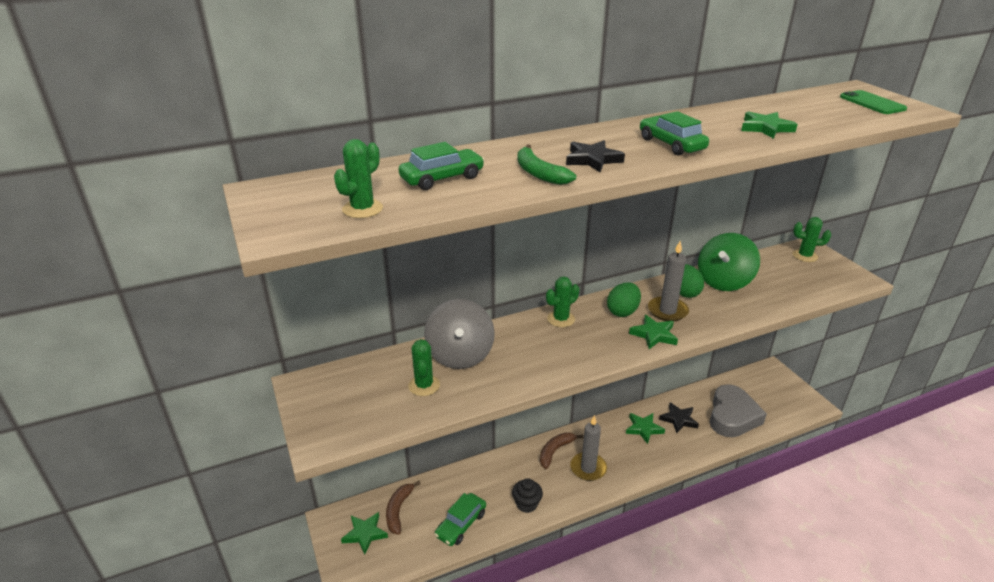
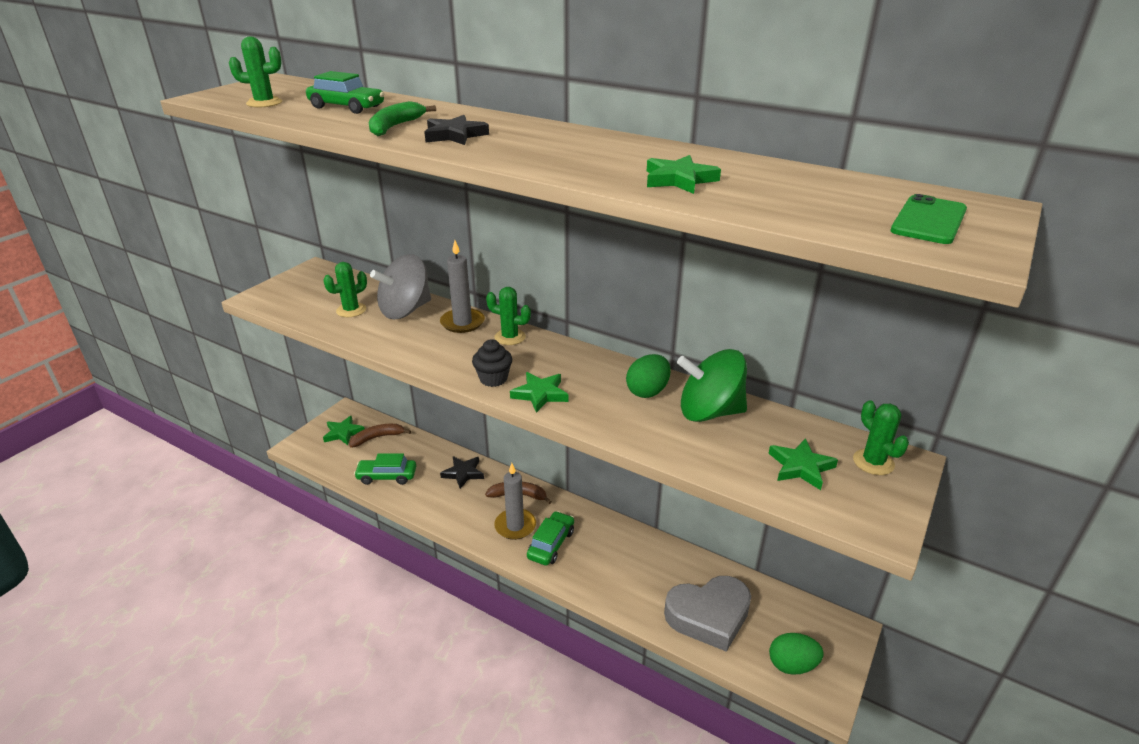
camera: 55 degrees right, 0 degrees up
(526, 504) = (438, 504): black cupcake -> black cupcake (493, 379)
(622, 312) = (562, 365): green egg -> green egg (792, 665)
(643, 429) = (609, 545): green star -> green star (800, 467)
(667, 311) = (596, 390): grey candle -> grey candle (462, 323)
(671, 144) = (545, 152): green car -> green car (551, 544)
(679, 419) = (653, 569): black star -> black star (463, 473)

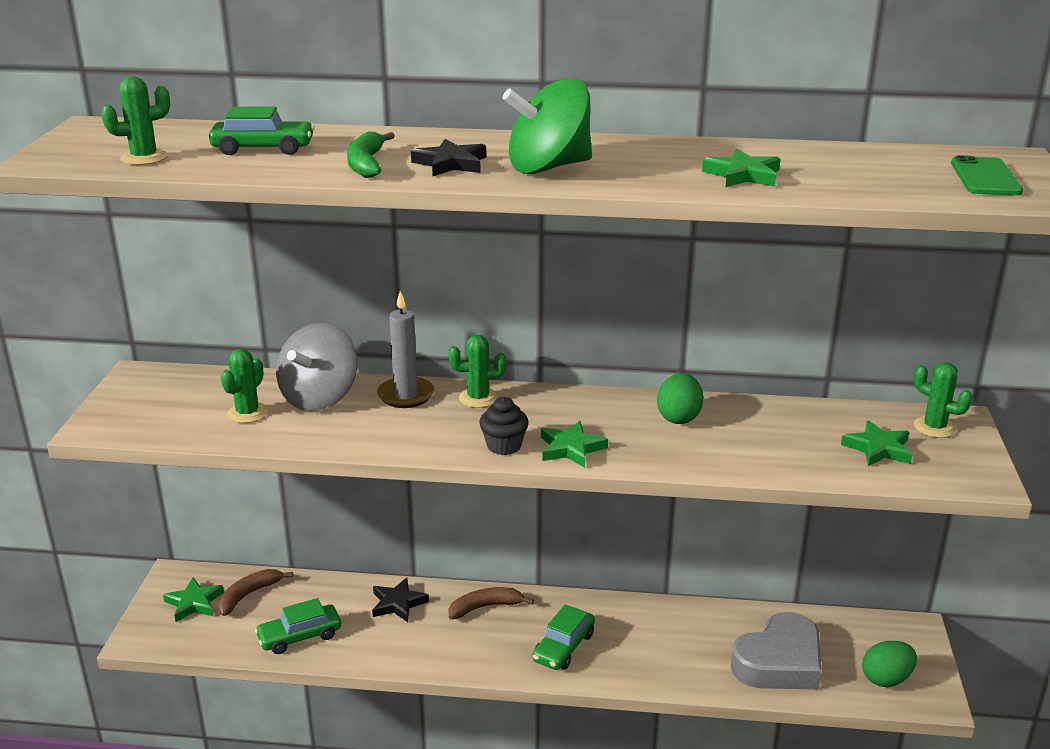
camera: 25 degrees left, 5 degrees down
(515, 526) = (507, 641): grey candle -> none
(551, 544) = (563, 647): green car -> green car turned 150 degrees counterclockwise
(709, 412) = (755, 421): green spinning top -> green spinning top (548, 167)

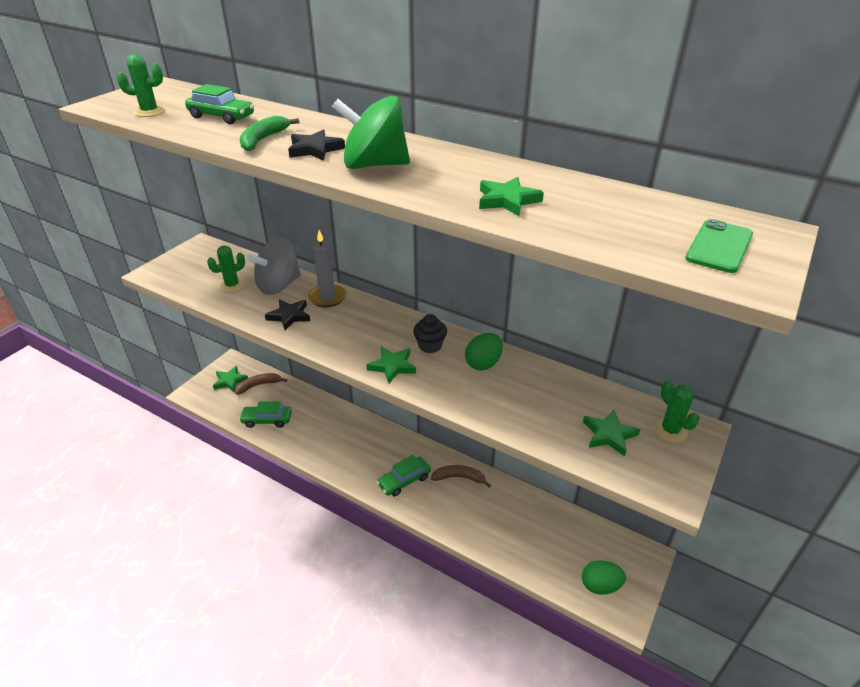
camera: 25 degrees right, 10 degrees up
(398, 603) = (331, 417): black star -> black star (289, 316)
(478, 398) = (367, 311): green cactus -> none
(485, 607) = (377, 437): brown banana -> brown banana (459, 478)
(504, 446) = (353, 351): black cupcake -> black cupcake (430, 346)
(779, 662) = (533, 543): grey heart -> none

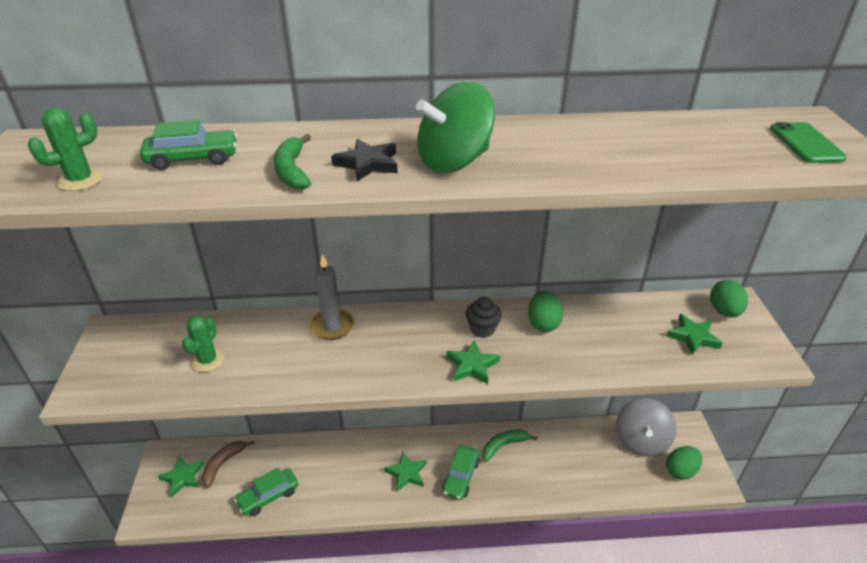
camera: 35 degrees left, 0 degrees up
(278, 285) = (264, 337): grey spinning top -> grey spinning top (640, 441)
(289, 316) = (314, 364): black star -> none
(459, 478) = (504, 446): brown banana -> green banana
(507, 200) = (618, 157): green star -> green star (406, 473)
(670, 430) = (724, 311): green cactus -> green egg

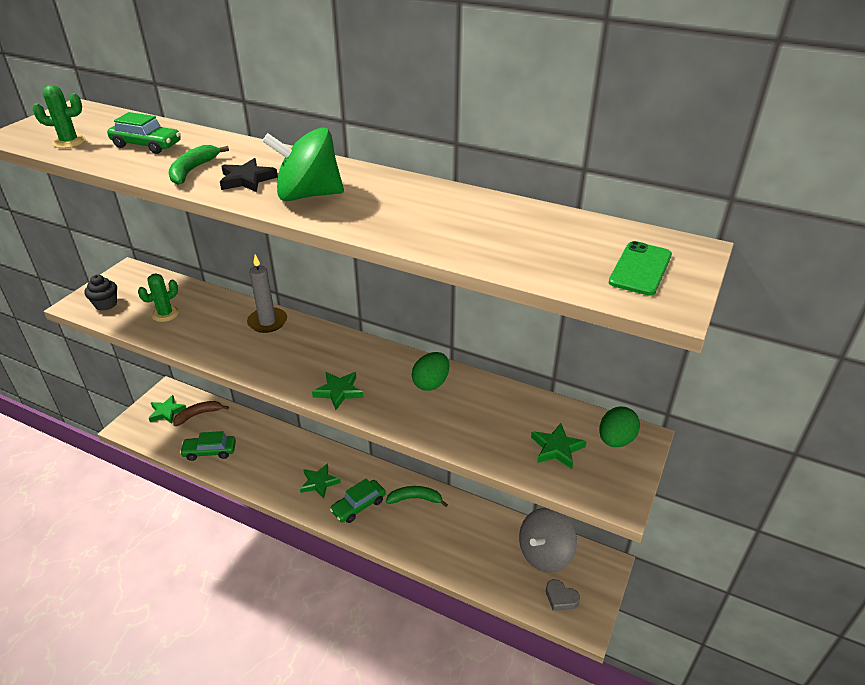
camera: 30 degrees right, 0 degrees up
(482, 329) = (376, 368): black cupcake -> black cupcake (106, 304)
(680, 471) = (560, 598): green egg -> grey heart

